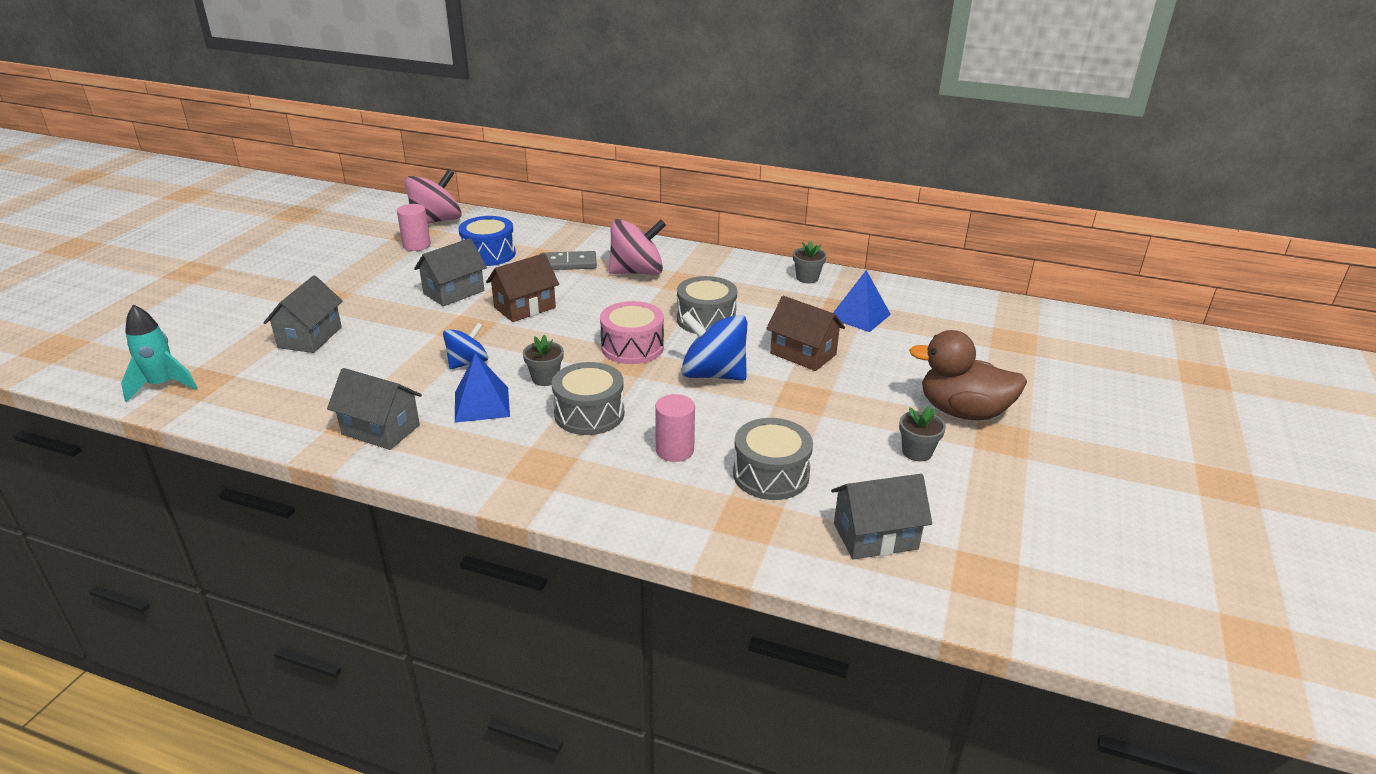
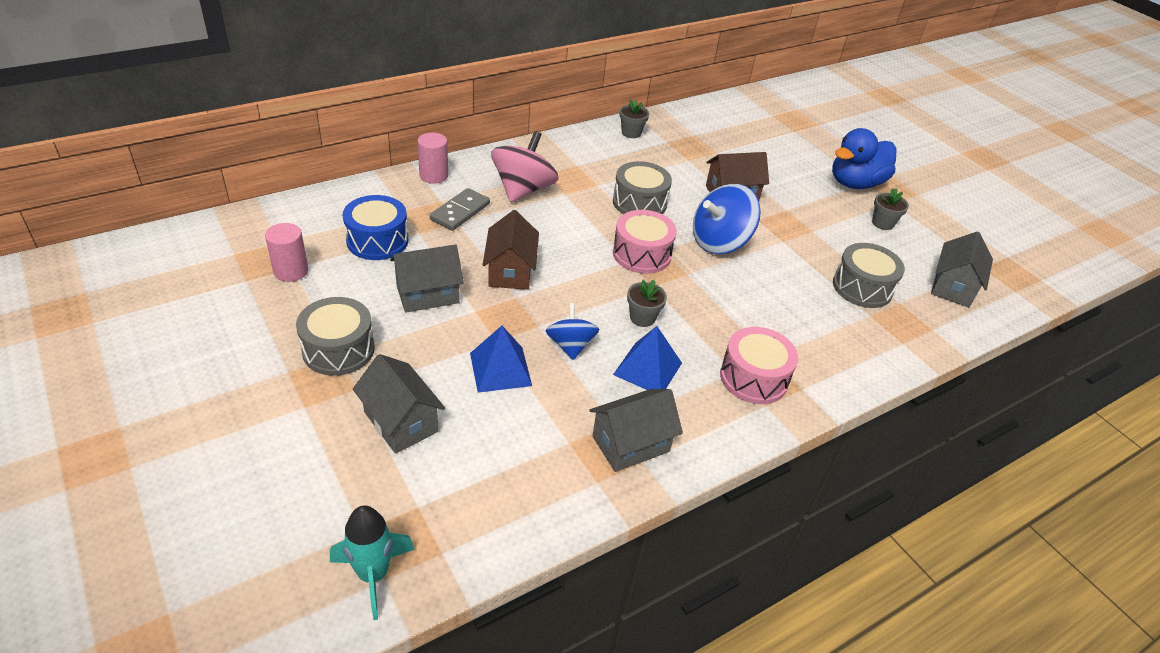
camera: 55 degrees left, 10 degrees up
(436, 221) = (252, 235): pink spinning top -> none
(454, 292) = (428, 294): grey house -> grey house turned 75 degrees clockwise
(535, 458) = (753, 378): none -> pink drum
(589, 414) = (717, 322): grey drum -> grey drum (338, 349)
(674, 450) = (800, 310): pink cylinder -> pink cylinder (433, 175)
(860, 316) = (707, 146): blue pyramid -> blue pyramid (500, 369)
(962, 412) = (855, 183): brown duck -> blue duck

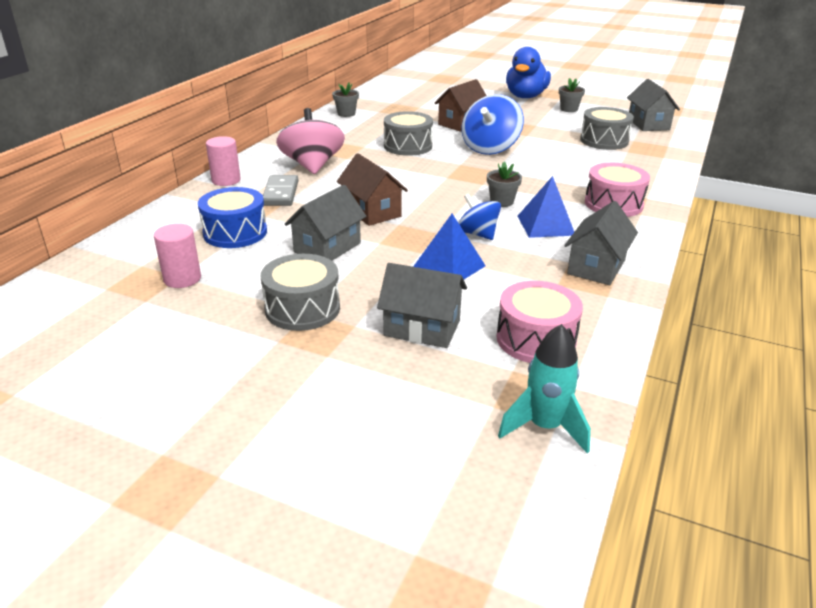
camera: 30 degrees left, 10 degrees down
(641, 254) = (450, 171): pink drum -> pink drum (536, 339)

